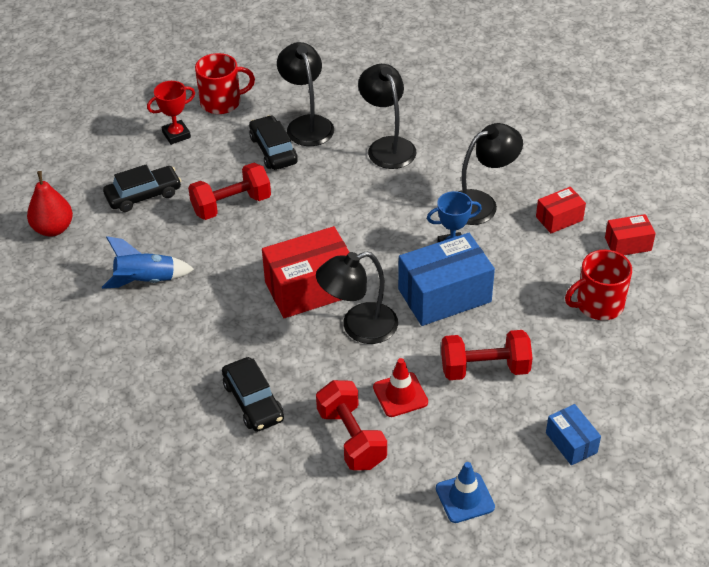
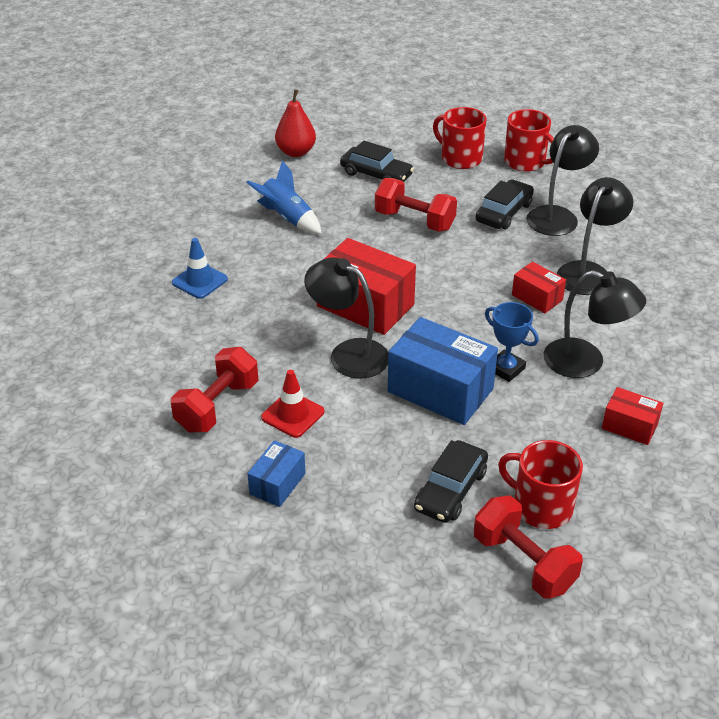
camera: 55 degrees right, 5 degrees down
(176, 135) = (460, 158): red trophy -> red mug
(253, 401) = (211, 331): black car -> black car (450, 490)
(465, 498) = (205, 511): blue traffic cone -> blue traffic cone (199, 281)
(484, 368) = (374, 457): red dumbbell -> red dumbbell (524, 562)
(571, 442) = (334, 563): blue box -> blue box (277, 484)
(628, 244) = (653, 495): red box -> red box (537, 297)

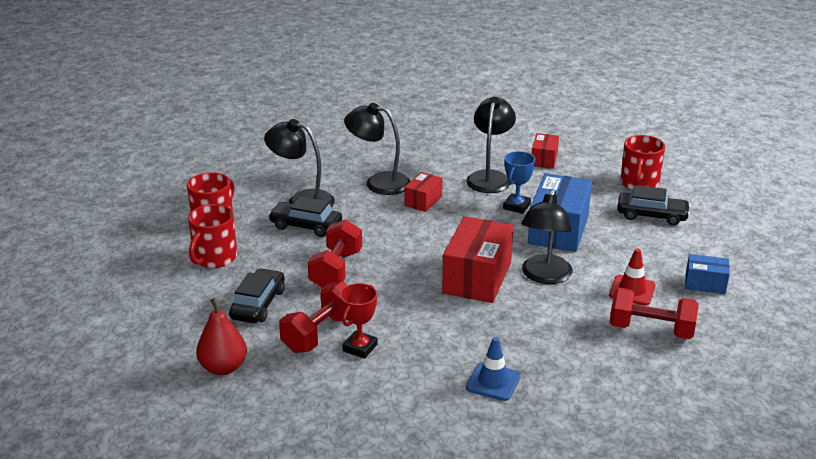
camera: 105 degrees left, 10 degrees down
(287, 218) = (360, 348): blue rocket -> red trophy
(524, 562) = (688, 186): red dumbbell -> red dumbbell (320, 333)

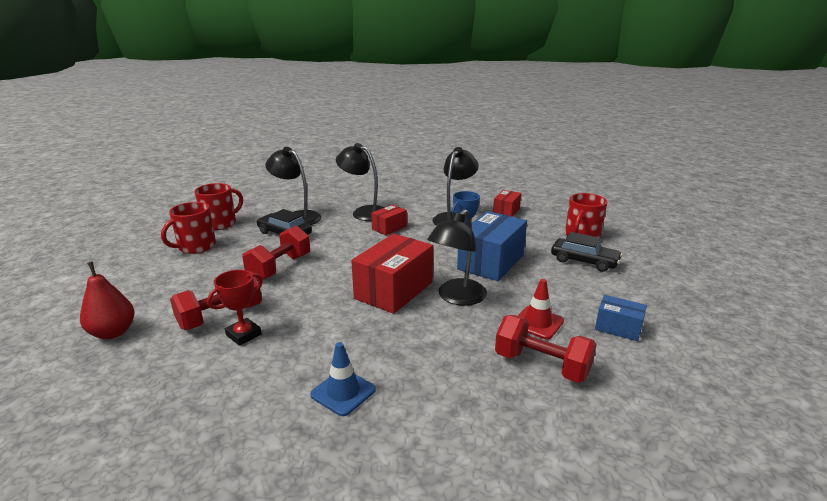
camera: 15 degrees right, 5 degrees down
(258, 304) = (194, 284): black car -> none

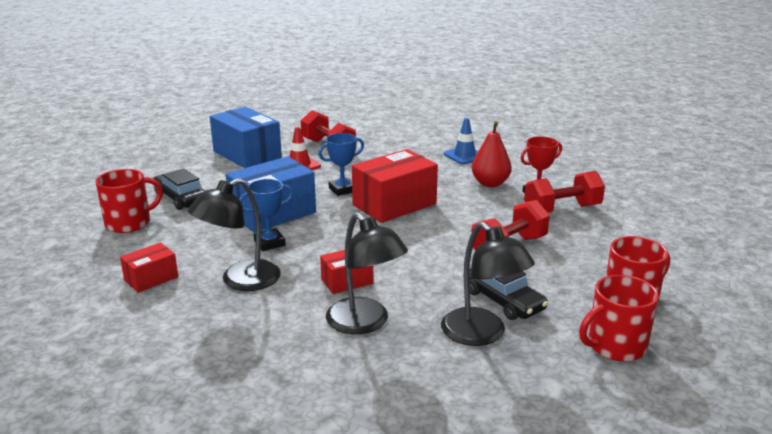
camera: 160 degrees left, 0 degrees up
(113, 332) = (656, 213): red pear -> red pear (490, 183)
(457, 298) = (342, 190): black lamp -> blue trophy
(618, 328) = (247, 154): blue box -> blue box, size x1.90

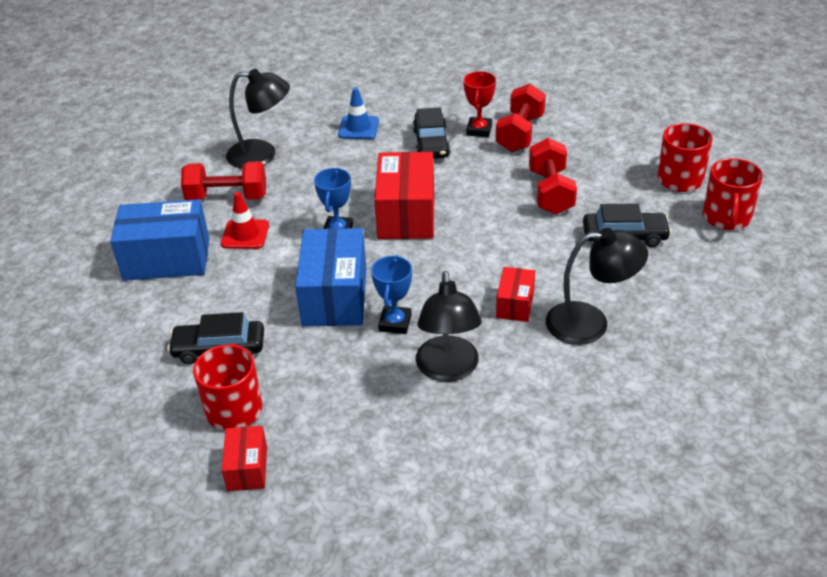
camera: 50 degrees left, 15 degrees up
(151, 278) = (381, 430): red box -> red box (247, 468)
(482, 334) = (660, 270): black lamp -> black lamp (262, 155)
(490, 183) = (431, 143): red pear -> black car

